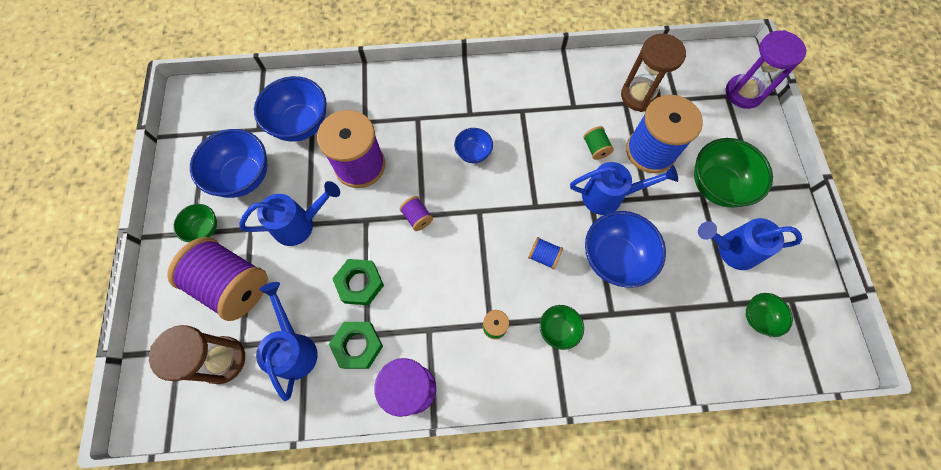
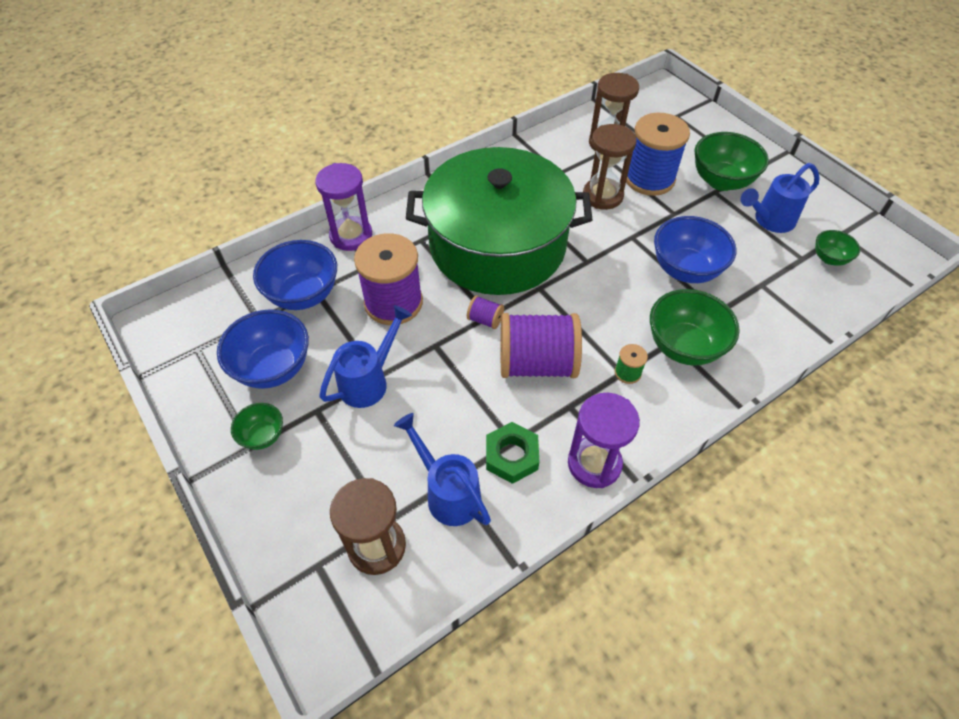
camera: 30 degrees left, 15 degrees down
(233, 285) = (336, 471): purple spool -> purple spool (537, 363)
(360, 283) = (471, 402): green nut -> none
(473, 153) = (497, 245): blue bowl -> green pot
(543, 256) = (625, 296): blue spool -> none
(558, 329) = (684, 346): green bowl -> green bowl, size x1.84
(595, 148) = (602, 196): green spool -> brown hourglass
(609, 196) = (643, 226): blue watering can -> none
(743, 93) = (687, 109): purple hourglass -> purple hourglass (351, 236)

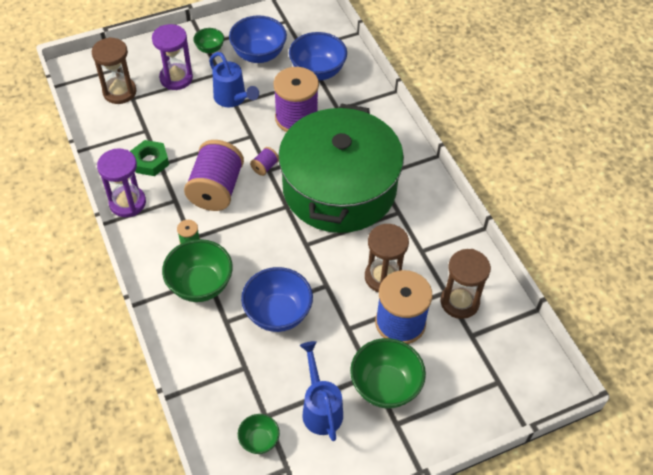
camera: 100 degrees right, 0 degrees up
(351, 236) = (371, 101): purple hourglass -> purple hourglass (176, 78)
(448, 493) = (138, 127): blue watering can -> none

